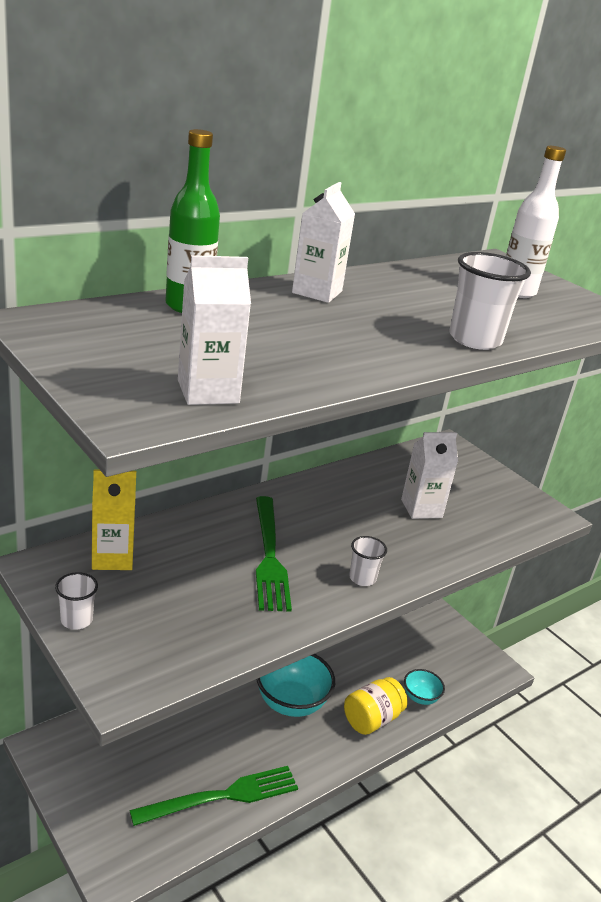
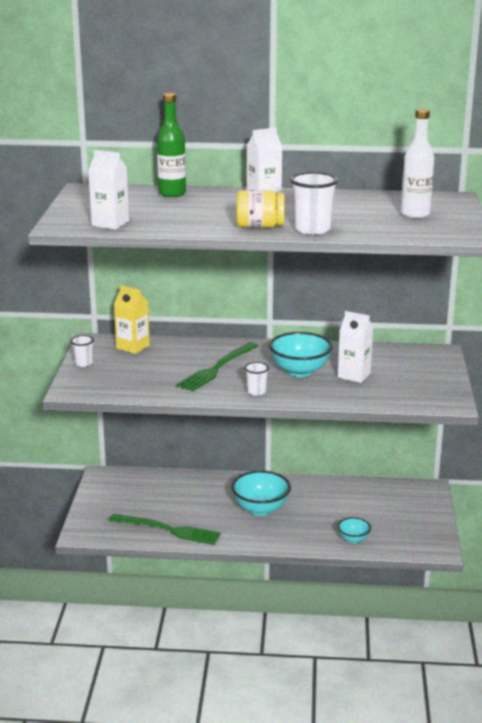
camera: 45 degrees right, 5 degrees down
(363, 523) = (300, 371): none -> turquoise bowl
(371, 719) = (303, 535): yellow jar -> yellow jar (260, 226)

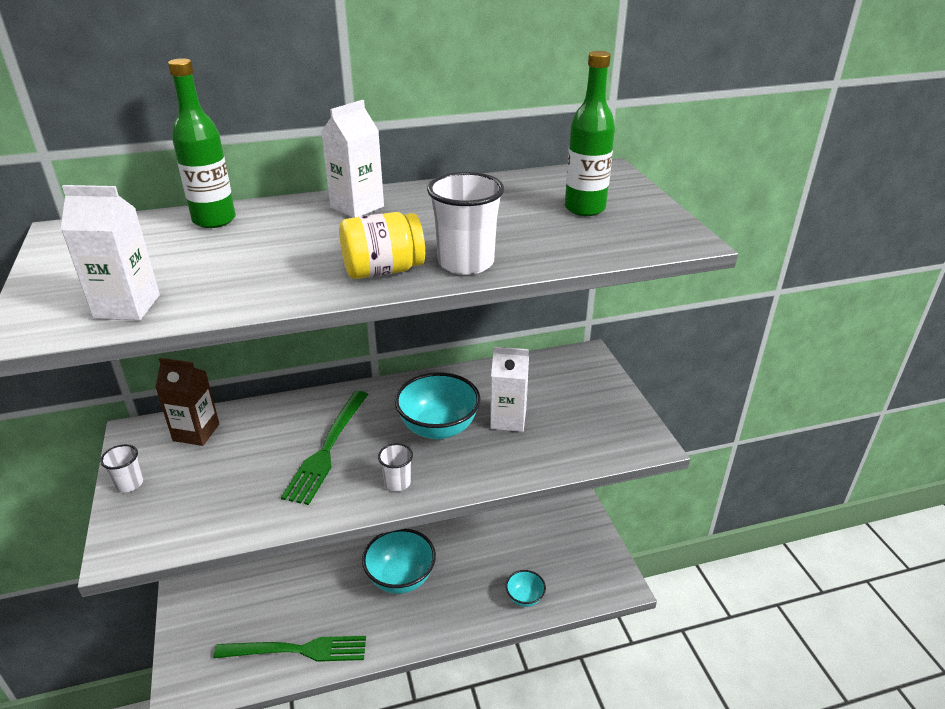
camera: 20 degrees left, 10 degrees up
(133, 347) = (196, 432): yellow carton -> brown carton
(415, 214) = (585, 208): white bottle -> green bottle

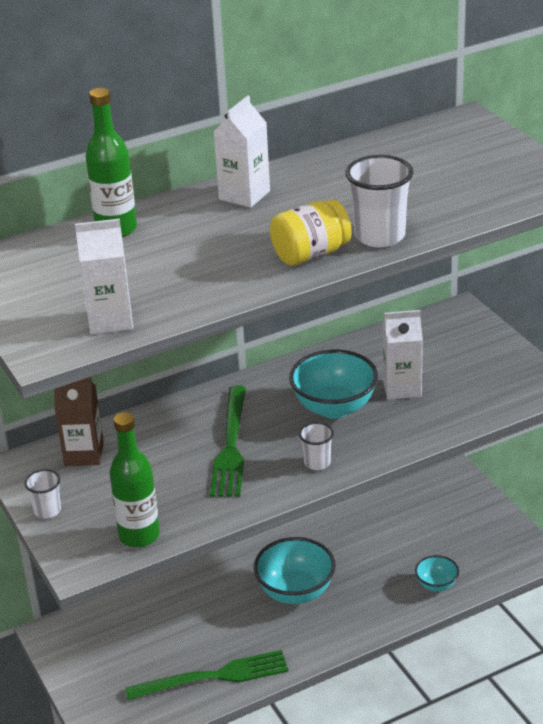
camera: 10 degrees left, 0 degrees up
(585, 208) = (461, 165): green bottle -> green bottle (139, 535)

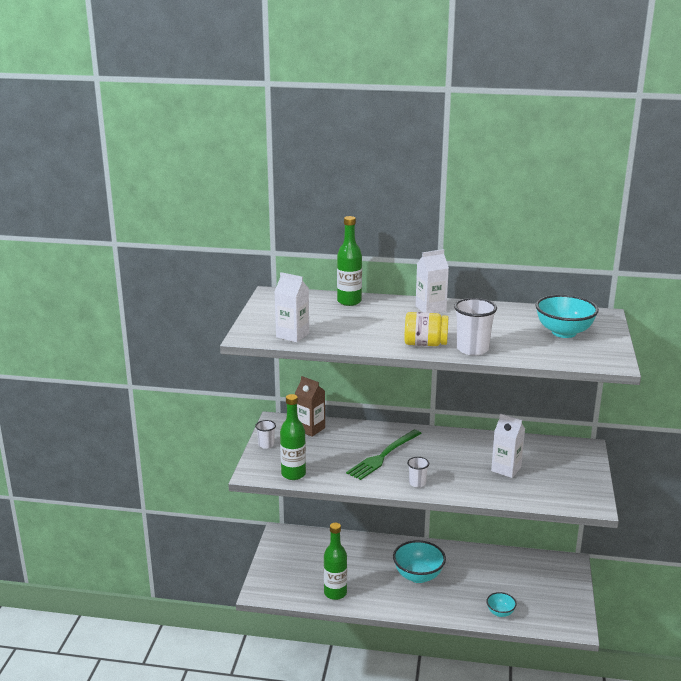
camera: 35 degrees right, 10 degrees down
(214, 677) = (335, 593): green fork -> green bottle
(334, 407) = (457, 462): turquoise bowl -> turquoise bowl (564, 332)

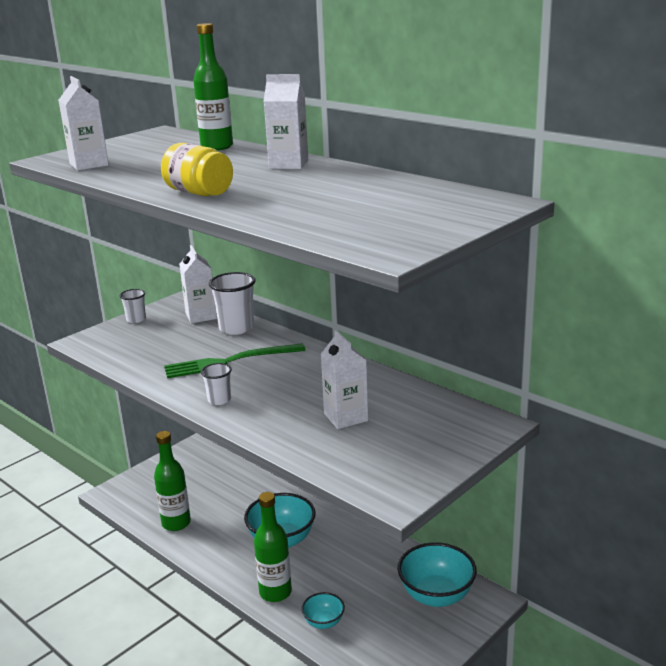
camera: 35 degrees right, 0 degrees up
(293, 474) = (114, 353): green bottle -> green bottle (275, 592)
(310, 429) = (201, 316): brown carton -> white carton
(472, 349) = (240, 206): white cup -> white cup (236, 328)
(564, 332) = (399, 210): turquoise bowl -> turquoise bowl (436, 596)

